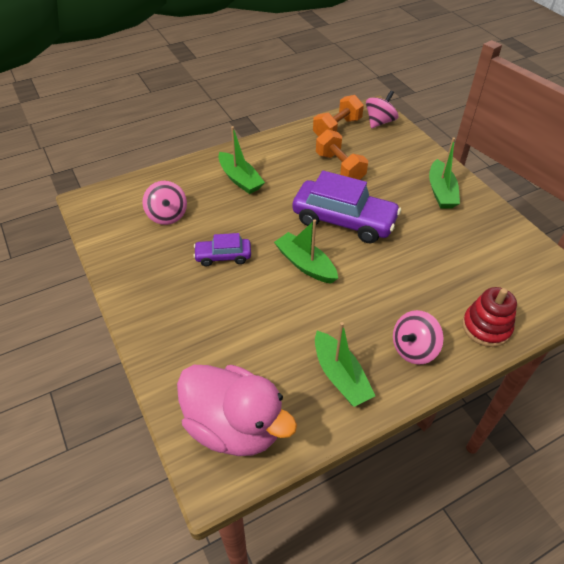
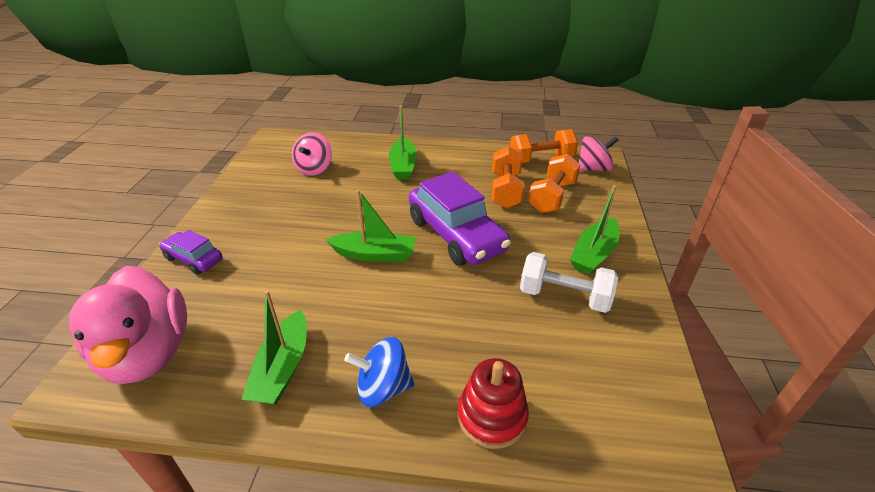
camera: 35 degrees right, 10 degrees down
(223, 256) = (316, 216): purple car -> purple car (193, 259)
(305, 264) = (375, 254): green boat -> green boat turned 105 degrees clockwise
(375, 159) = (552, 197): none -> orange dumbbell
(413, 349) = (383, 388): pink spinning top -> blue spinning top
(452, 231) = (564, 296): none -> white dumbbell

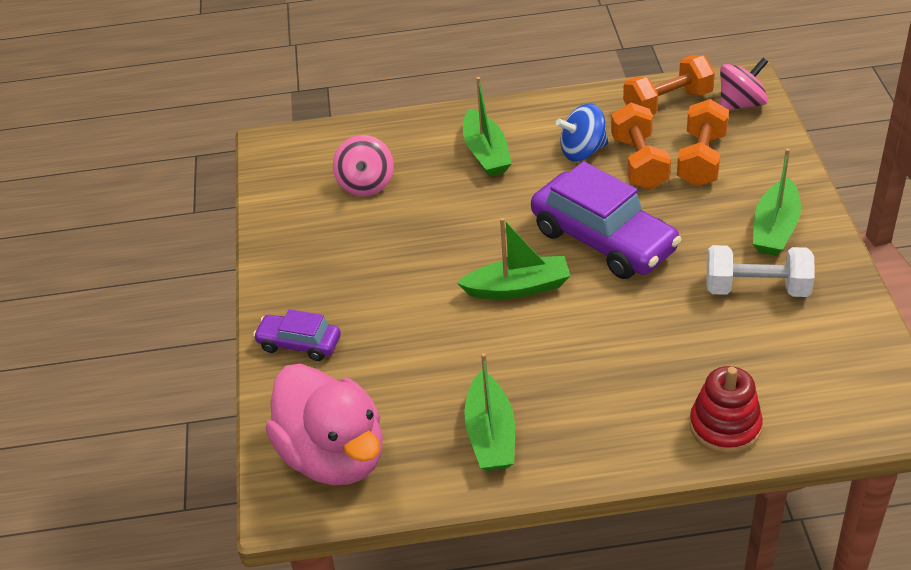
camera: 10 degrees left, 5 degrees up
(383, 388) = (606, 427): blue spinning top -> blue spinning top (583, 151)

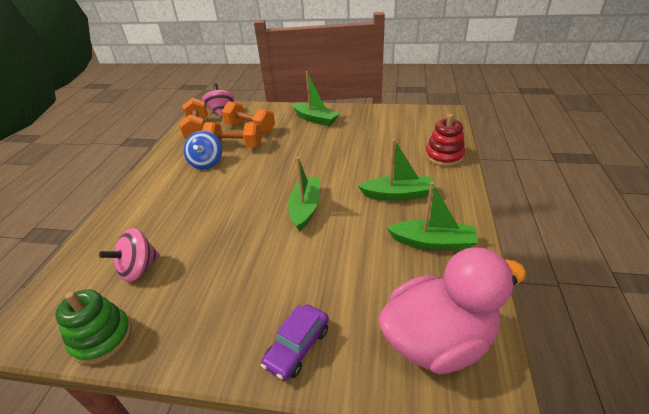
camera: 75 degrees left, 5 degrees down
(277, 202) = (102, 338): none -> green stacking toy
(366, 184) = (139, 269): pink spinning top -> pink spinning top turned 120 degrees clockwise
(486, 153) = (169, 200): green boat -> green boat (398, 194)
(603, 240) = (287, 168): purple car -> none
(757, 288) = (353, 131): white dumbbell -> none

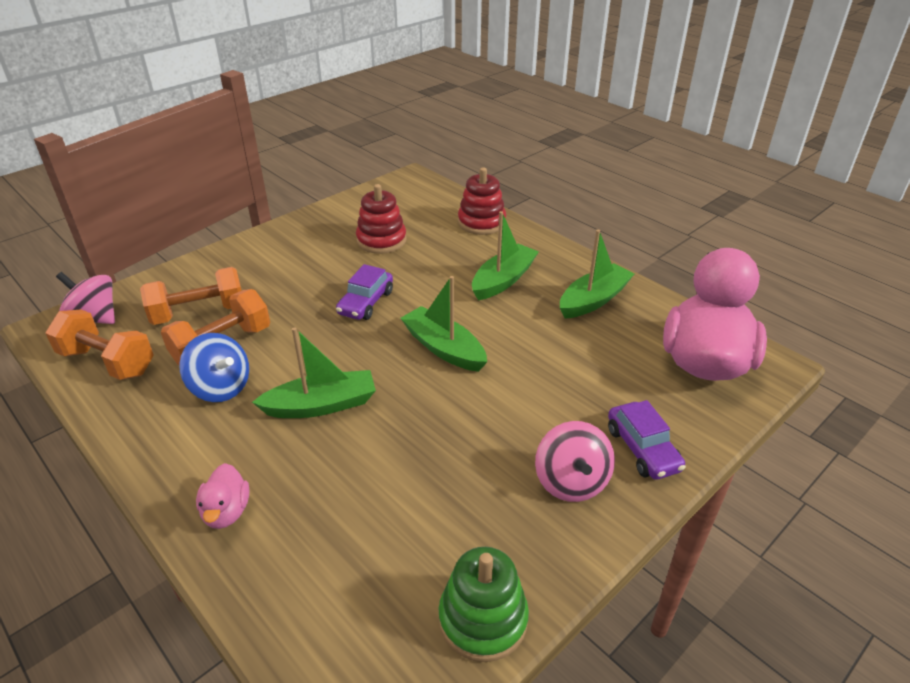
camera: 55 degrees left, 0 degrees up
(130, 210) = (226, 512): none -> pink duck
(139, 269) = (383, 541): pink spinning top -> pink spinning top (571, 481)
(312, 163) = (366, 303): none -> purple car
(315, 119) = (273, 255): green boat -> green boat (321, 405)
(372, 137) = (381, 240): none -> red stacking toy

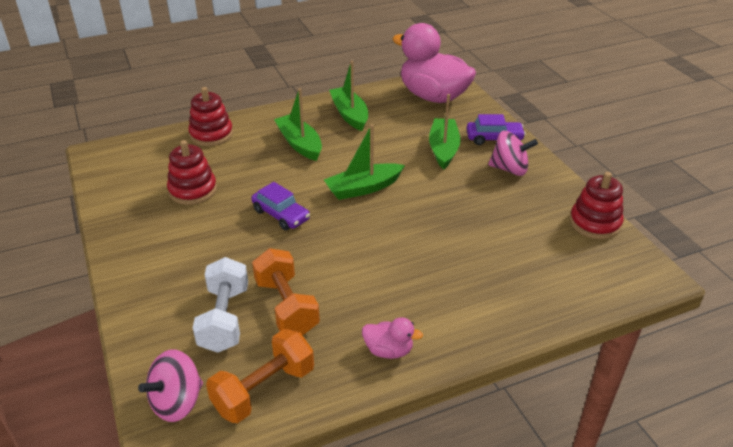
camera: 70 degrees left, 0 degrees up
(199, 313) = (224, 319): orange dumbbell -> white dumbbell
(221, 387) = (345, 312): blue spinning top -> none
(226, 512) = (486, 319): pink duck -> pink duck (388, 350)
(321, 405) = (395, 258): green boat -> green boat (443, 149)
(483, 619) = (595, 223): green stacking toy -> red stacking toy

